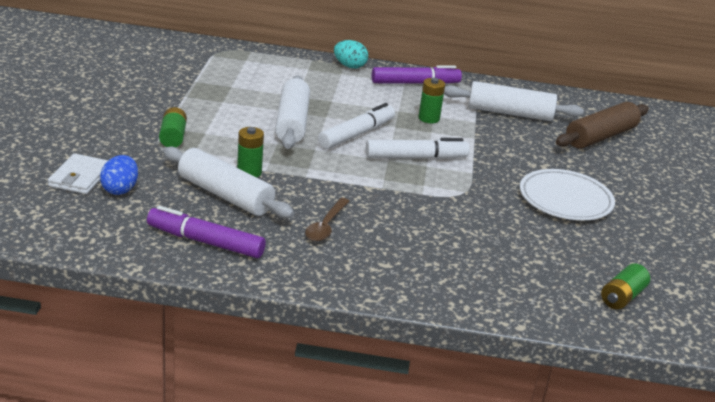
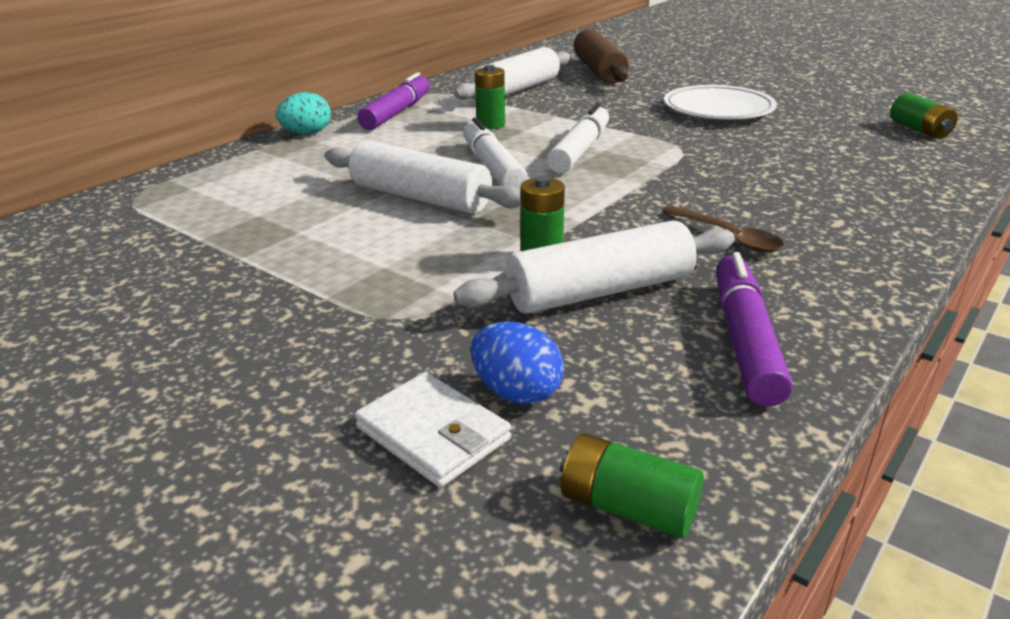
camera: 55 degrees left, 0 degrees up
(173, 137) = (370, 297): green battery -> green battery (627, 507)
(205, 242) = (744, 340): purple marker -> purple marker turned 135 degrees clockwise

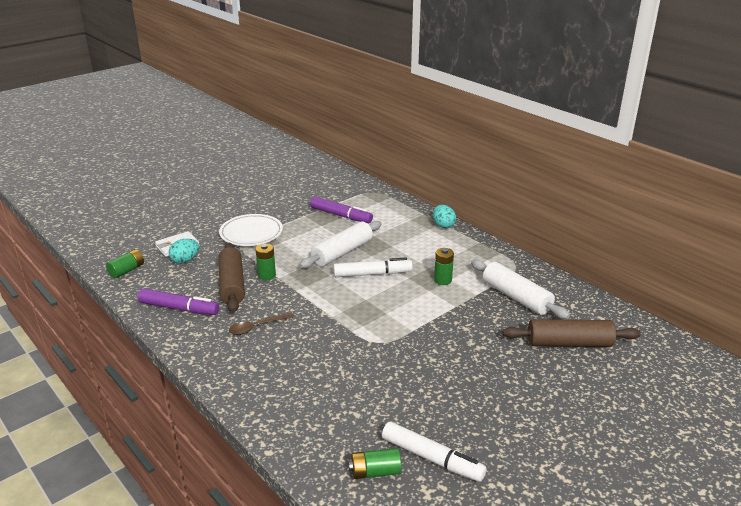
camera: 100 degrees right, 0 degrees up
(397, 113) = (474, 251): purple marker -> purple marker (341, 215)
(516, 392) = (185, 260): blue egg -> turquoise egg
(580, 150) = (387, 304): white marker -> white marker (432, 458)
(600, 291) = (232, 284): white rolling pin -> brown rolling pin
(718, 109) = (453, 379): white plate -> white plate (251, 233)

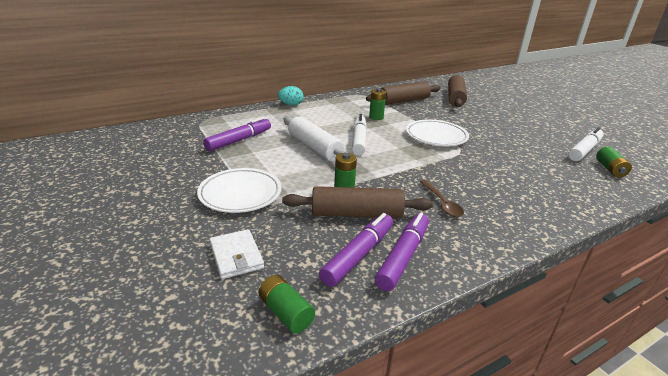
camera: 80 degrees left, 0 degrees up
(180, 289) = (358, 255): none -> purple marker
(185, 260) = (282, 249): turquoise egg -> none
(410, 324) = (436, 136): none -> white plate
(516, 297) = (403, 101): white rolling pin -> brown rolling pin

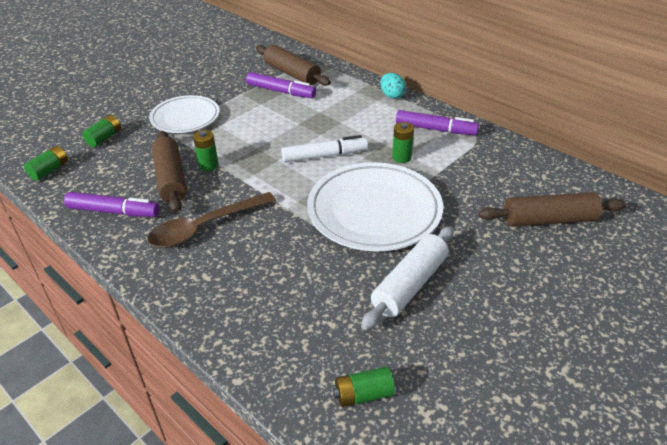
camera: 75 degrees right, 10 degrees up
(236, 256) = (104, 138): white wallet -> green battery
(315, 148) = (288, 133): white rolling pin -> white rolling pin (410, 285)
(358, 255) = (113, 189): purple marker -> purple marker (435, 129)
(403, 101) = (483, 171): brown rolling pin -> brown rolling pin (292, 74)
(436, 136) = (374, 211): white plate -> white plate, size x1.60
(442, 203) = (205, 227): brown spoon -> brown spoon, size x1.78
(584, 150) = (424, 371): white marker -> none

